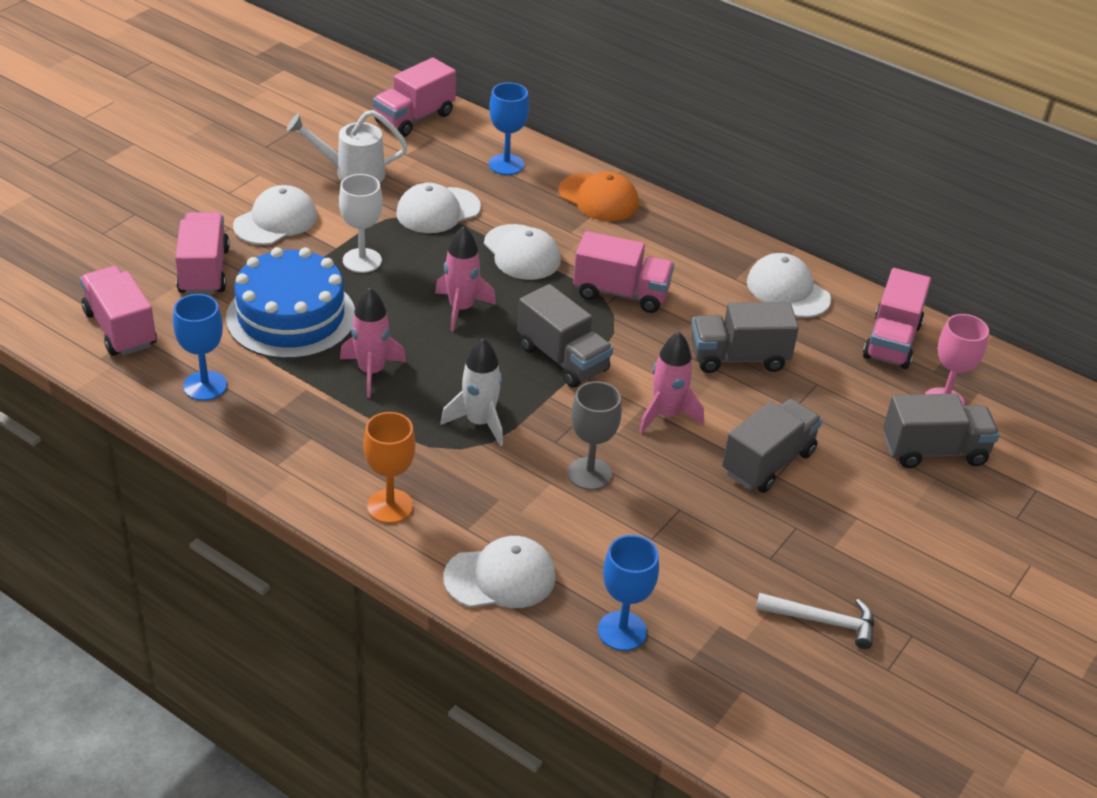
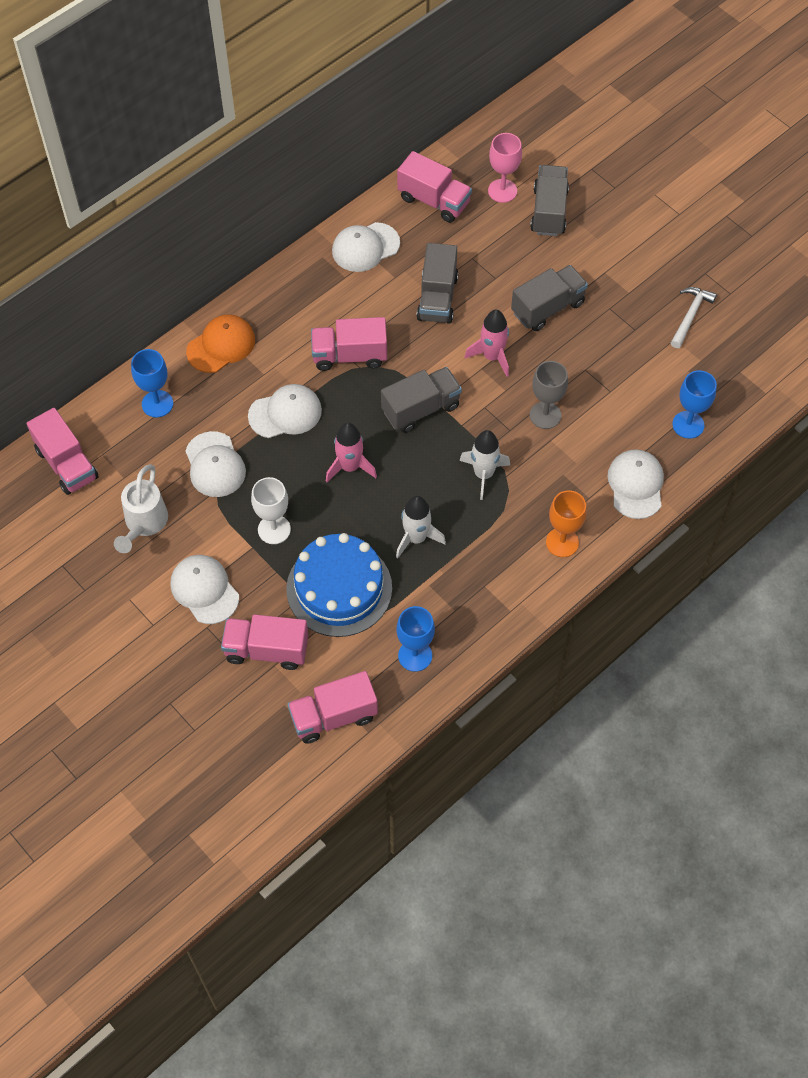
camera: 75 degrees left, 20 degrees up
(371, 372) = (416, 538): pink rocket -> white rocket
(621, 293) = (349, 355): pink truck -> pink truck turned 120 degrees counterclockwise
(768, 462) = (547, 308): grey truck -> grey truck turned 90 degrees clockwise

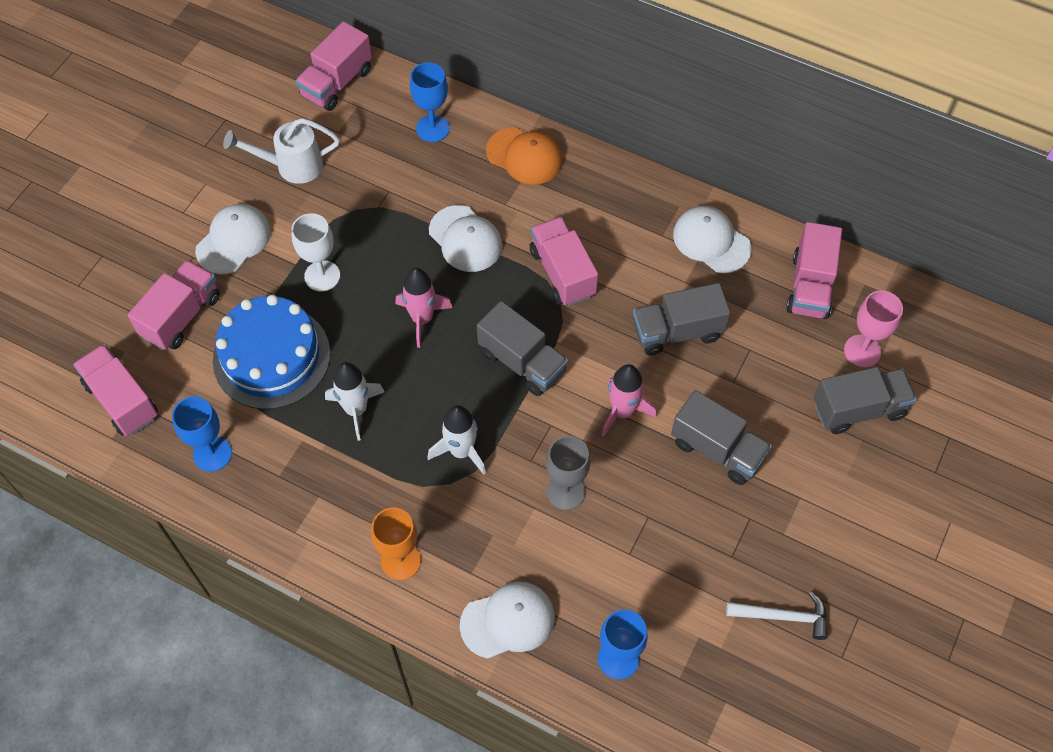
camera: 70 degrees right, 0 degrees up
(215, 465) = (380, 200): white cap -> none
(266, 650) = (181, 316): pink truck -> pink truck turned 45 degrees clockwise

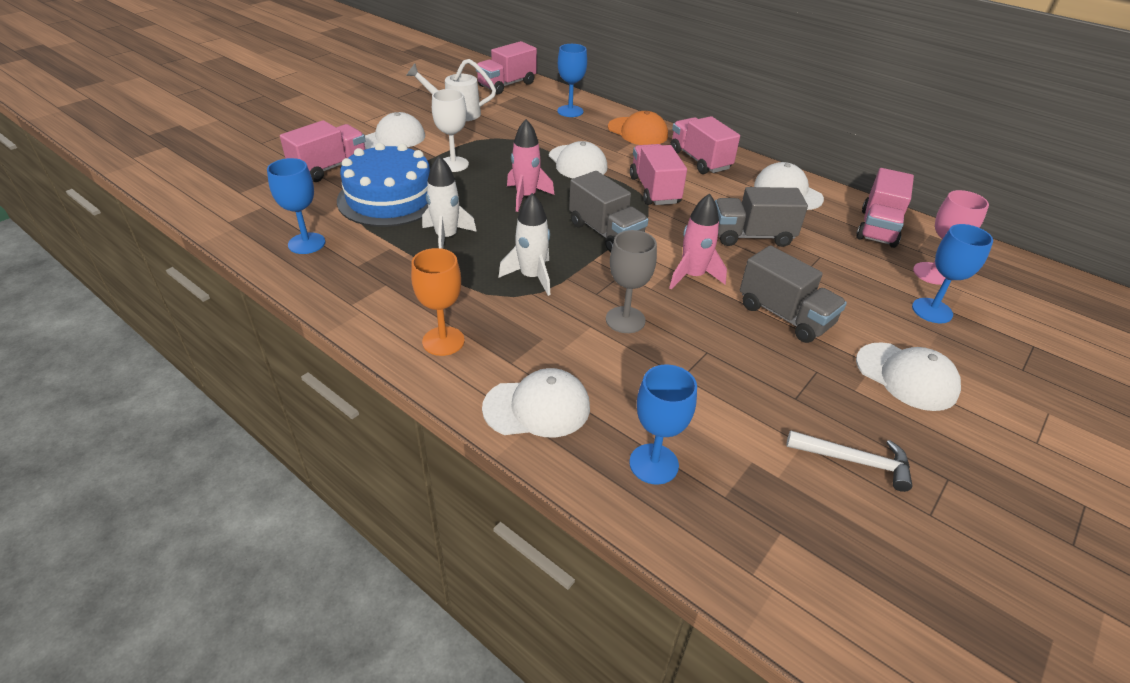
camera: 10 degrees right, 20 degrees down
(122, 400) = (251, 202): pink truck -> pink truck (699, 160)
(830, 506) = (906, 376): none -> white cap
(858, 409) = (932, 310): grey truck -> blue goblet

